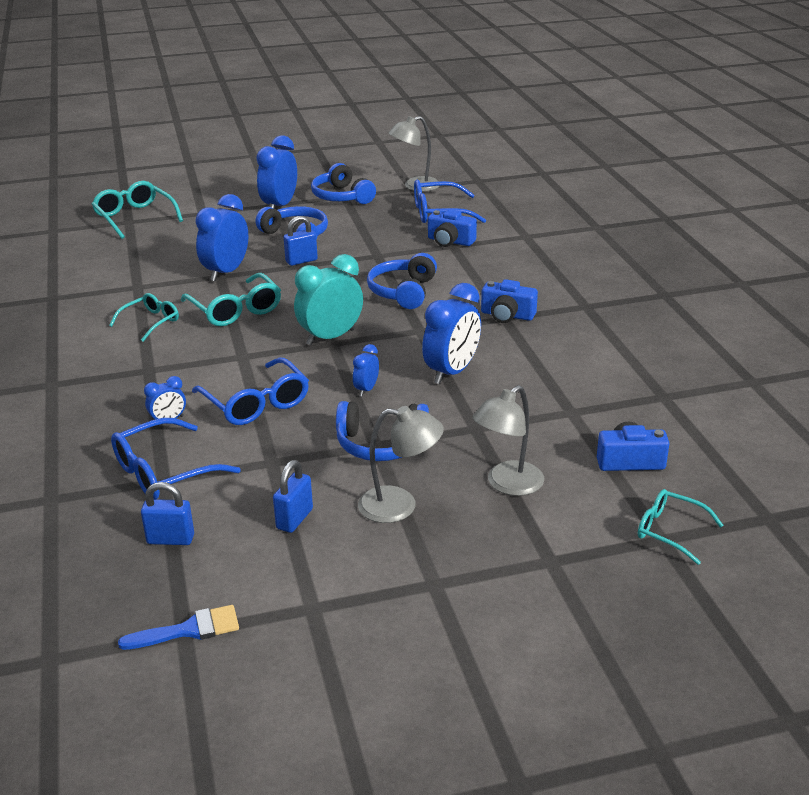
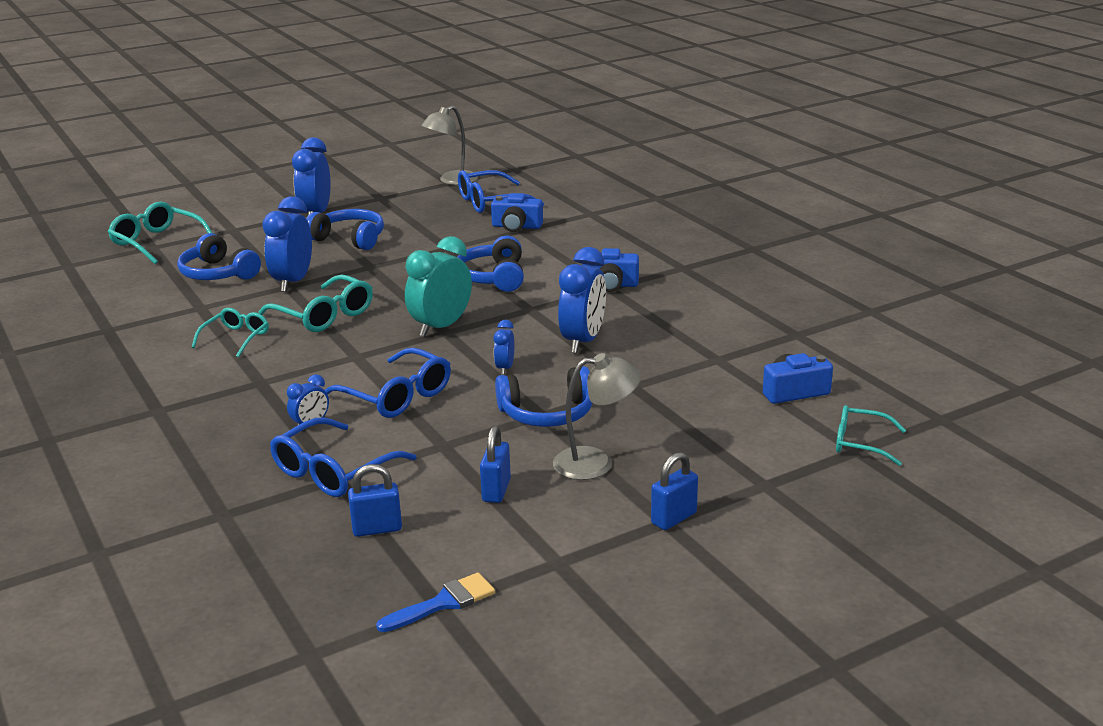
camera: 15 degrees left, 5 degrees down
(301, 261) = (369, 262): blue padlock -> blue padlock (674, 518)
(342, 197) = (379, 198): blue headphones -> blue headphones (218, 273)
(507, 485) = (690, 429): grey lamp -> none

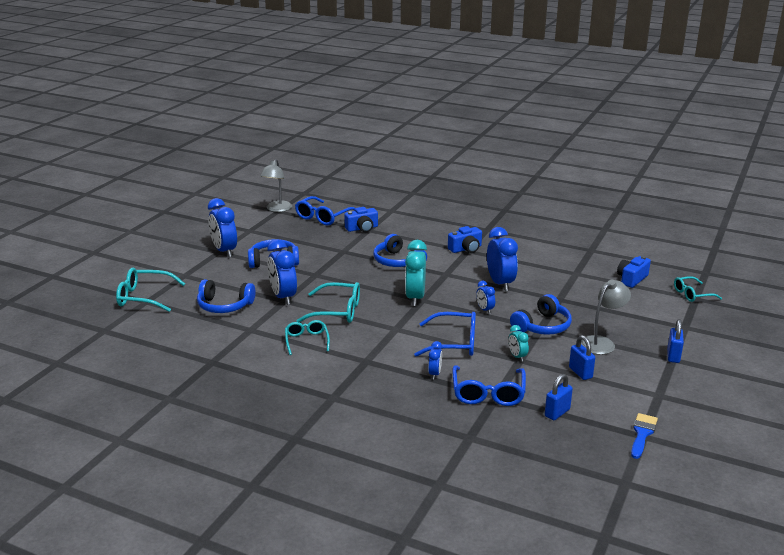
camera: 35 degrees left, 0 degrees up
(447, 440) = (517, 356): none -> turquoise clock

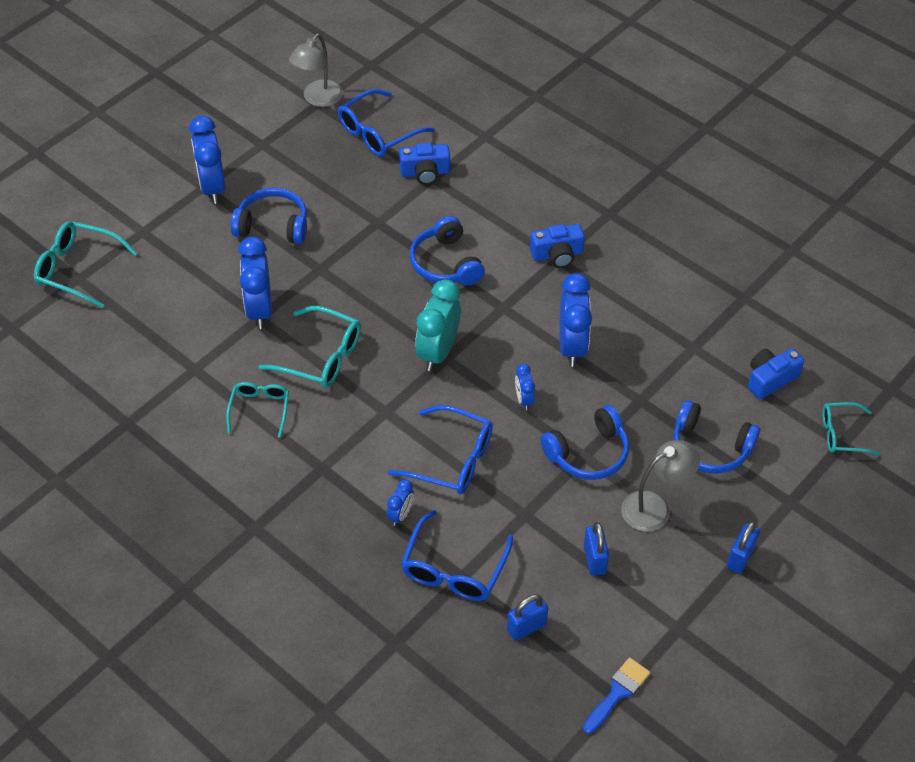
camera: 15 degrees right, 25 degrees up
(224, 306) = (176, 311): blue headphones -> blue headphones (710, 447)
(517, 356) = (524, 507): turquoise clock -> none

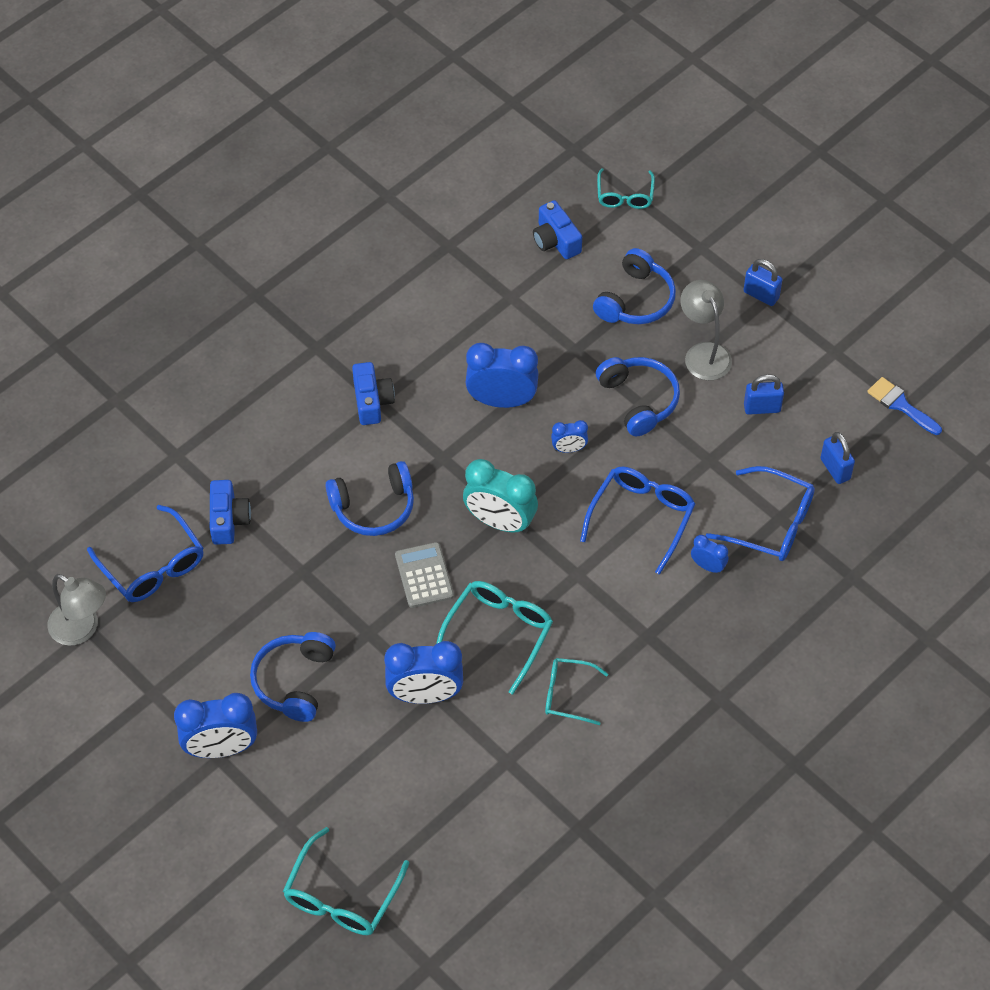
camera: 85 degrees left, 5 degrees up
(378, 302) = (424, 575): none -> grey calculator

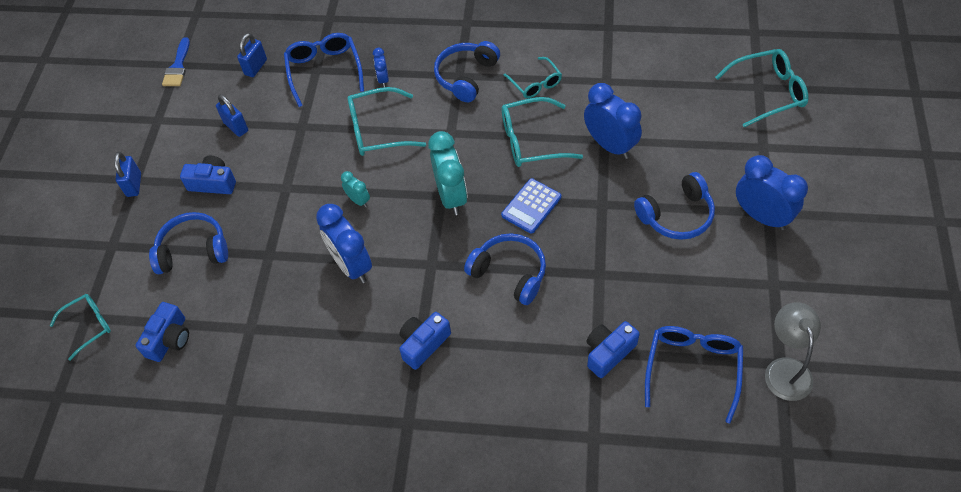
camera: 125 degrees left, 0 degrees up
(424, 575) = (531, 206): grey calculator -> blue calculator
(569, 449) = (358, 200): blue clock -> turquoise clock
(638, 400) = (284, 191): blue headphones -> blue headphones (466, 76)
(642, 517) = (377, 130): blue glasses -> turquoise glasses
(703, 353) = (213, 183): grey lamp -> blue camera

